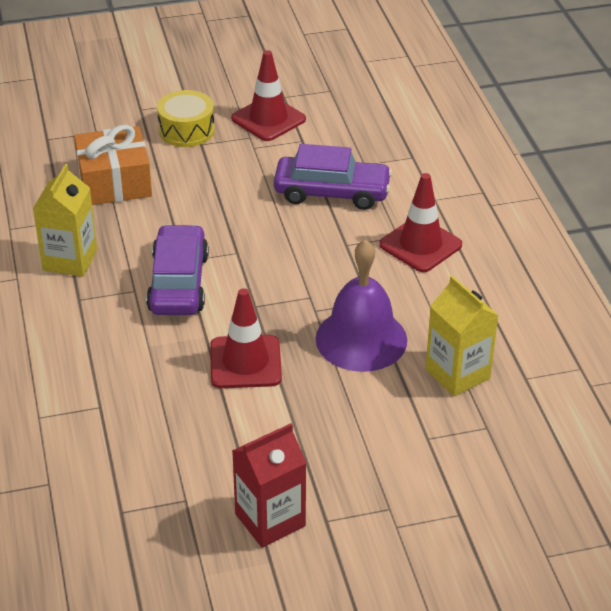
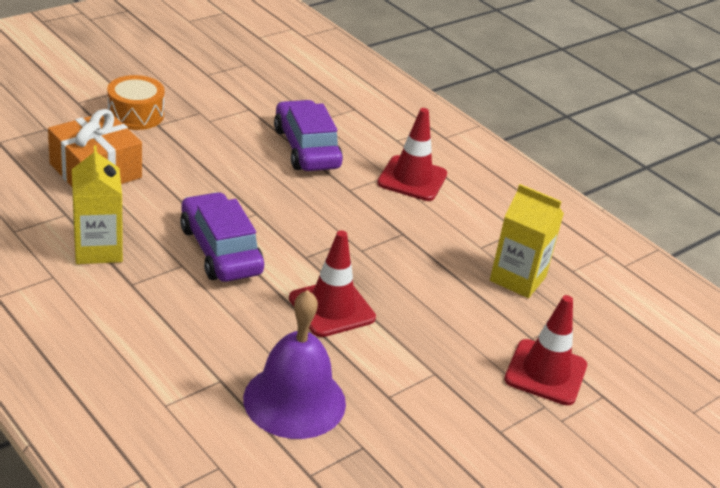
camera: 30 degrees left, 5 degrees down
(186, 130) = (136, 115): yellow drum -> orange drum
(268, 119) = (206, 95): red traffic cone -> red traffic cone (545, 372)
(270, 520) = (452, 444): red carton -> none
(332, 192) = (306, 148): purple car -> purple car turned 90 degrees counterclockwise
(361, 339) = (418, 266): purple bell -> purple bell (294, 400)

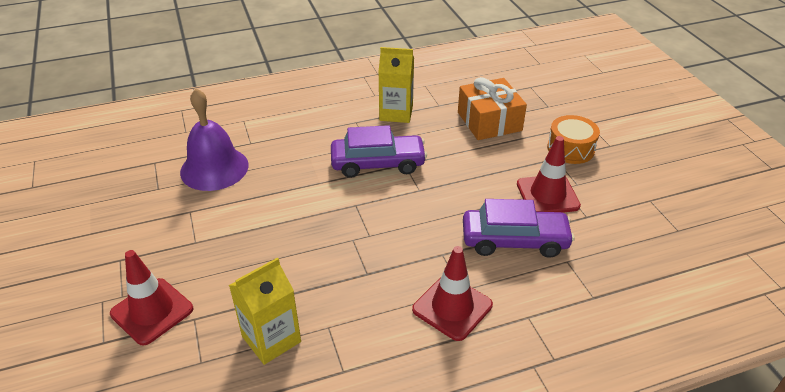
camera: 115 degrees right, 5 degrees up
(331, 308) = (290, 205): red traffic cone -> red traffic cone (547, 195)

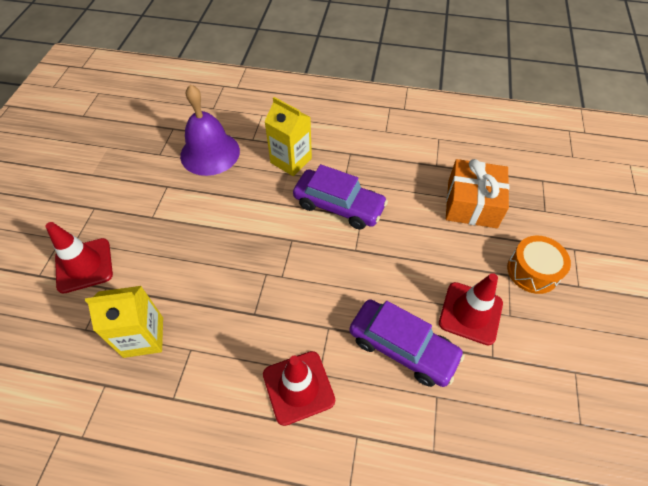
camera: 30 degrees right, 15 degrees up
(396, 113) = (391, 158): yellow carton -> yellow carton (291, 160)

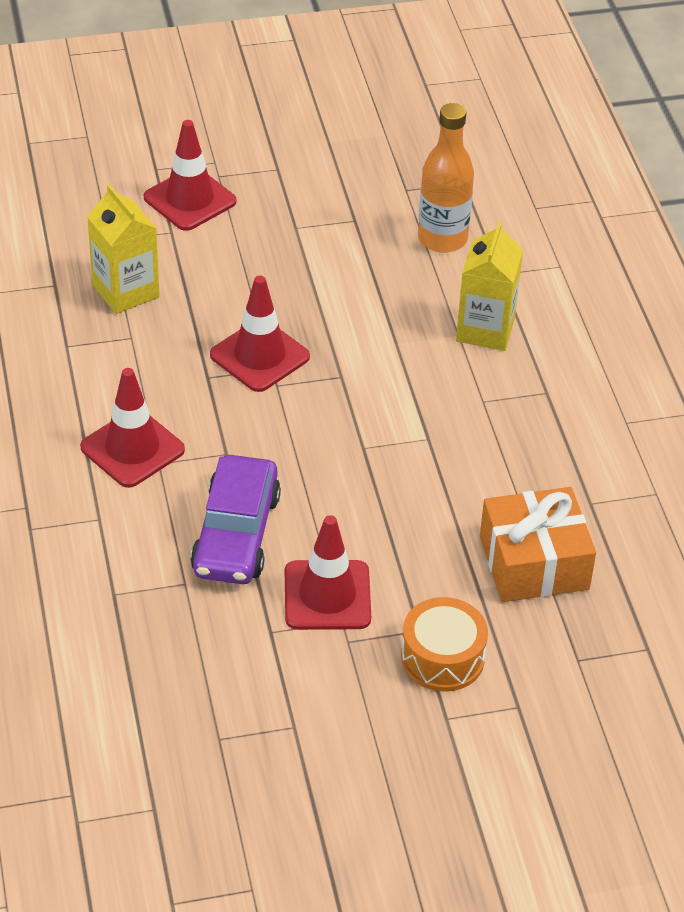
camera: 65 degrees right, 10 degrees down
(210, 153) = (442, 239): purple bell -> orange bottle
(252, 277) = (259, 356): none -> red traffic cone
(339, 206) = (432, 408): purple car -> none

